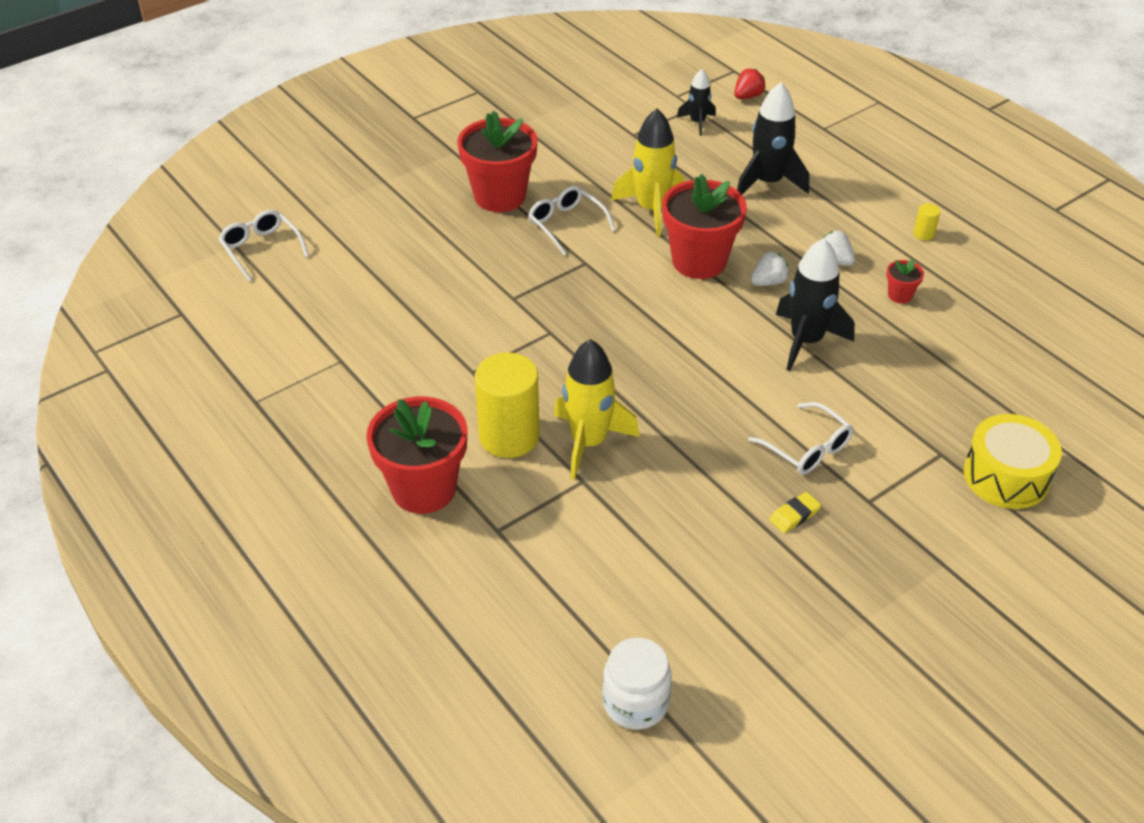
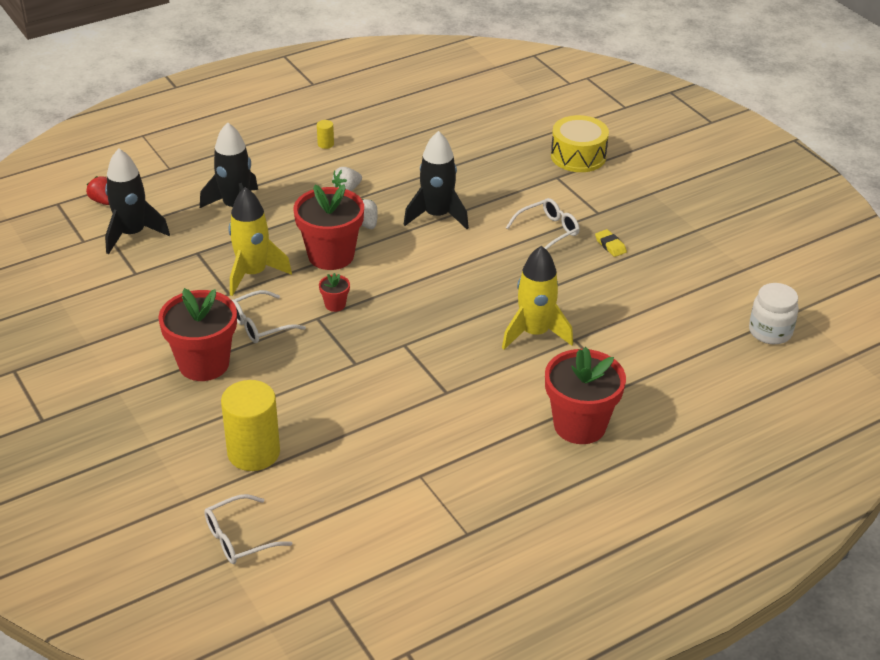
camera: 85 degrees left, 5 degrees down
(509, 436) = (524, 375): yellow cylinder -> yellow cylinder (253, 453)
(697, 122) = (132, 234): black rocket -> black rocket, size x1.78
(900, 295) = (394, 166): red flower pot -> red flower pot (335, 305)

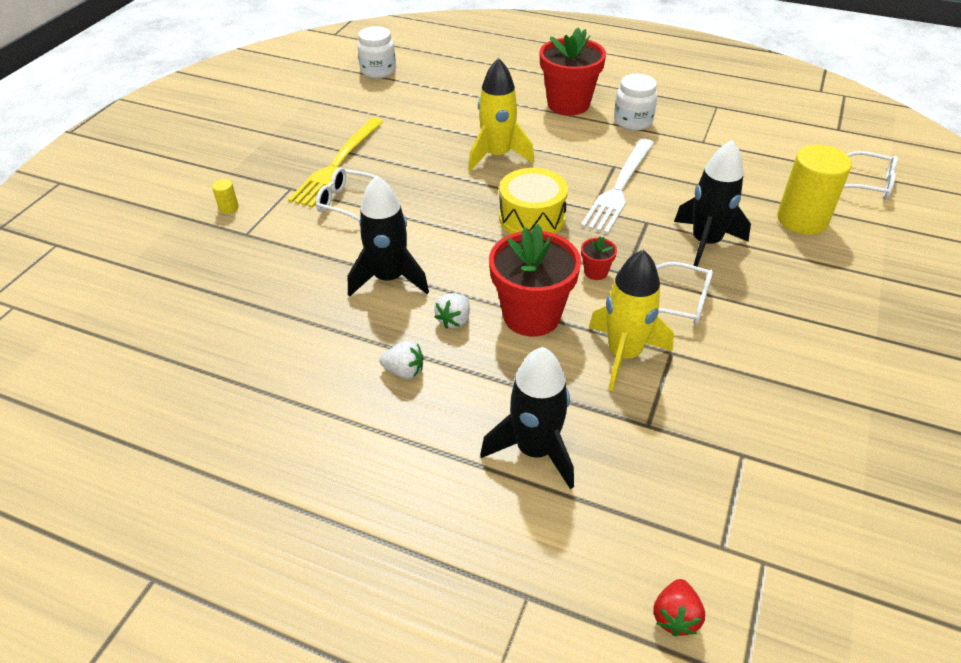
camera: 125 degrees left, 5 degrees up
(132, 234) = (692, 517): black rocket -> black rocket (705, 243)
(204, 364) = (771, 306): red flower pot -> none
(325, 144) = (320, 452): yellow cylinder -> yellow cylinder (228, 208)
(413, 376) = (619, 188): none -> white fork
(503, 450) = (633, 121): none -> white jar
(578, 156) = (192, 236): yellow drum -> yellow drum (532, 217)
(610, 245) = (337, 164): yellow eraser -> yellow fork

